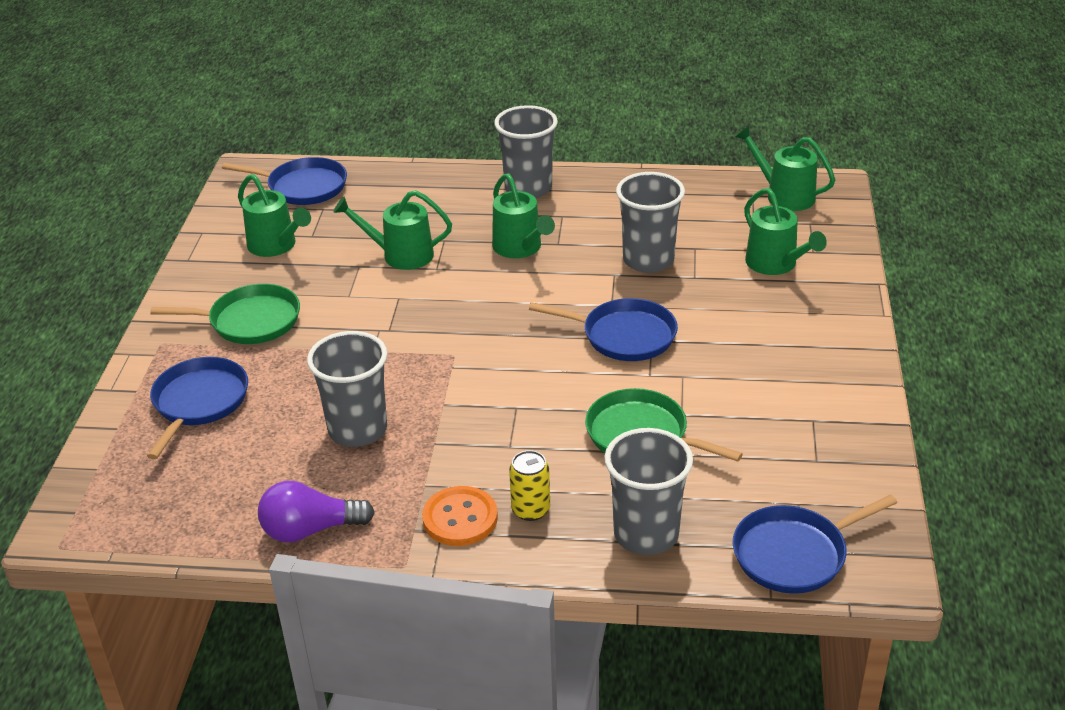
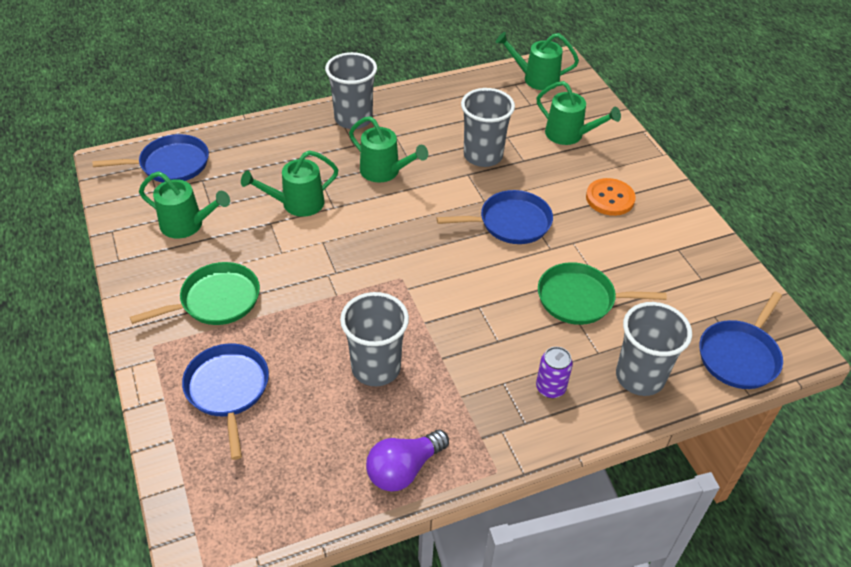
camera: 30 degrees left, 10 degrees up
(460, 518) = (507, 414): orange button -> orange button (610, 198)
(530, 510) = (550, 388): yellow can -> purple can

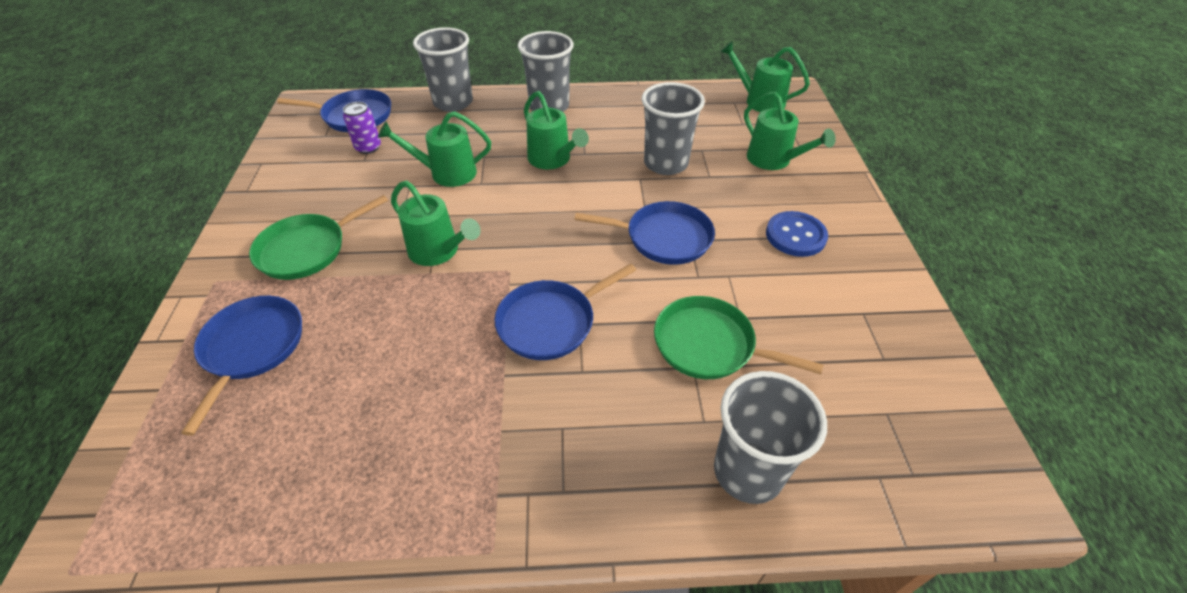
camera: 20 degrees right, 0 degrees up
(187, 225) = (331, 172): green watering can -> green watering can (439, 251)
(216, 300) = (307, 249): green pan -> green pan turned 150 degrees clockwise
(376, 368) = (422, 366): grey cup -> grey cup (453, 102)
(403, 469) = (378, 509): purple light bulb -> none
(550, 388) = (619, 452): purple can -> purple can (368, 147)
(610, 198) = (795, 235): orange button -> blue button
(739, 356) = (907, 481): blue pan -> blue pan (550, 322)

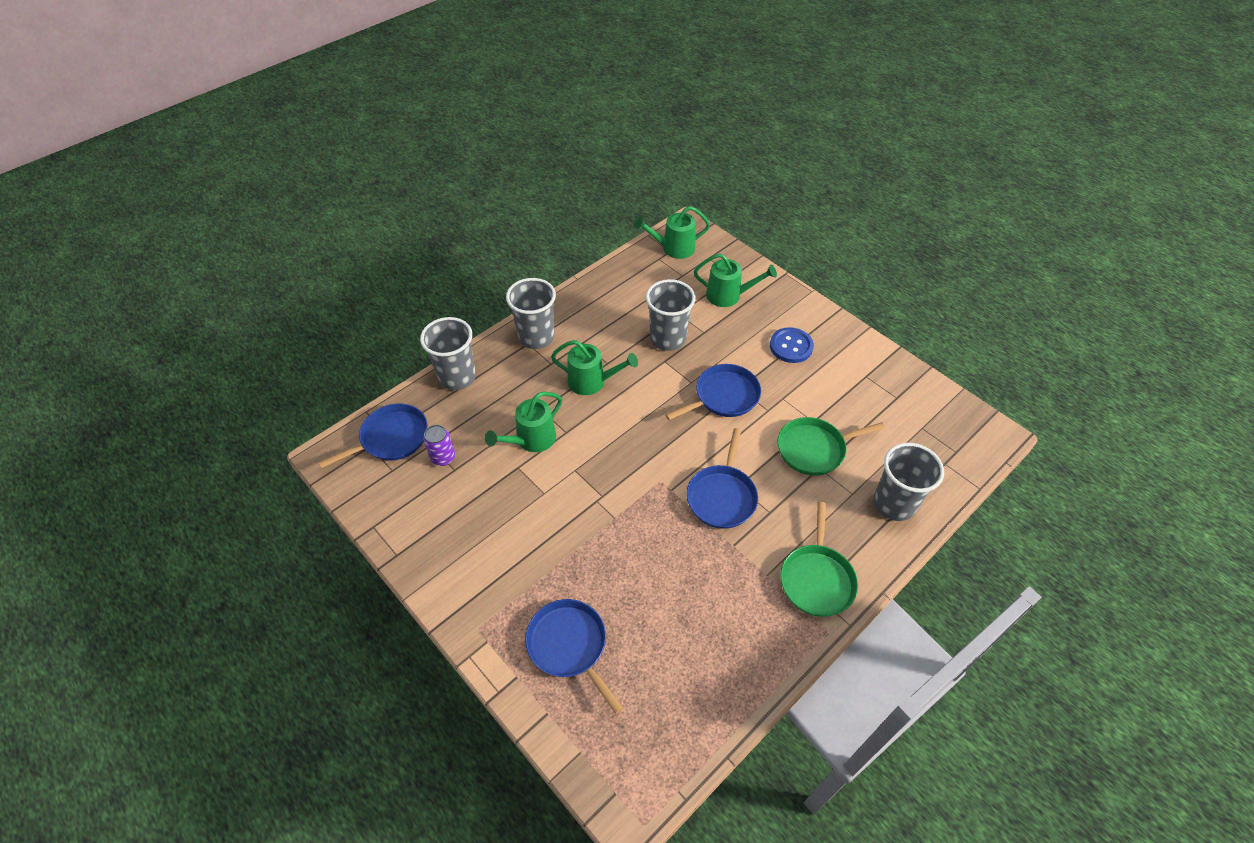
camera: 40 degrees left, 5 degrees up
(307, 249) = (511, 562): green pan -> green pan (817, 579)
(439, 251) = (602, 500): green watering can -> none

